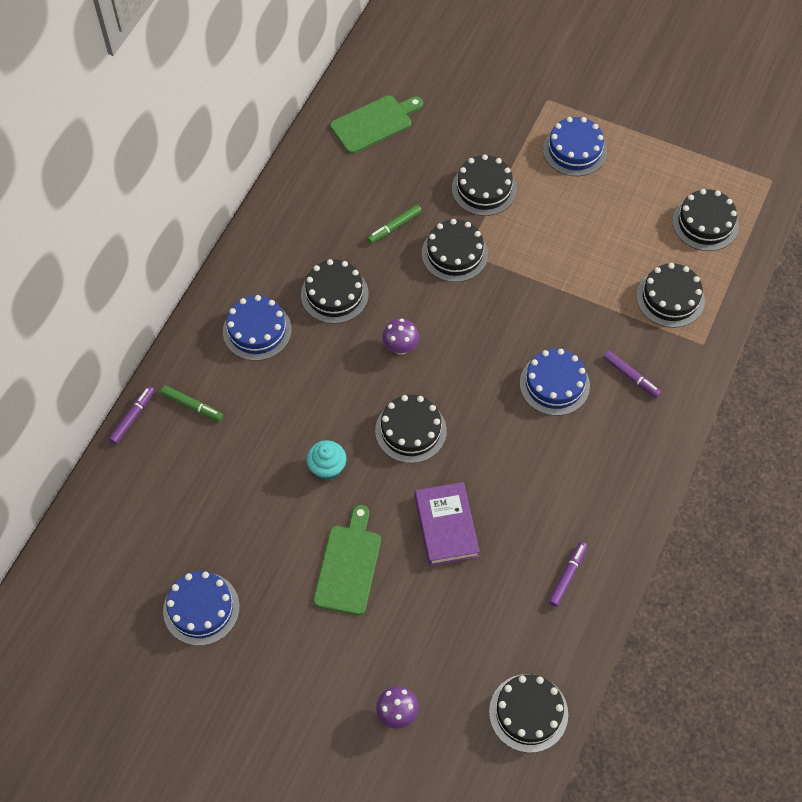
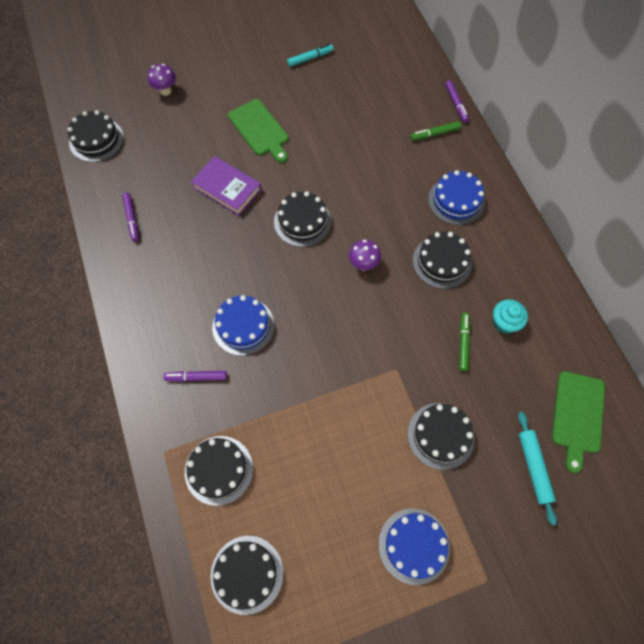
camera: 135 degrees right, 5 degrees up
(201, 608) = (310, 58): blue cake -> turquoise marker
(327, 468) = (325, 164): turquoise cupcake -> turquoise cupcake (504, 323)
(443, 123) = (533, 467): none -> turquoise rolling pin
(454, 253) = (402, 361): black cake -> none

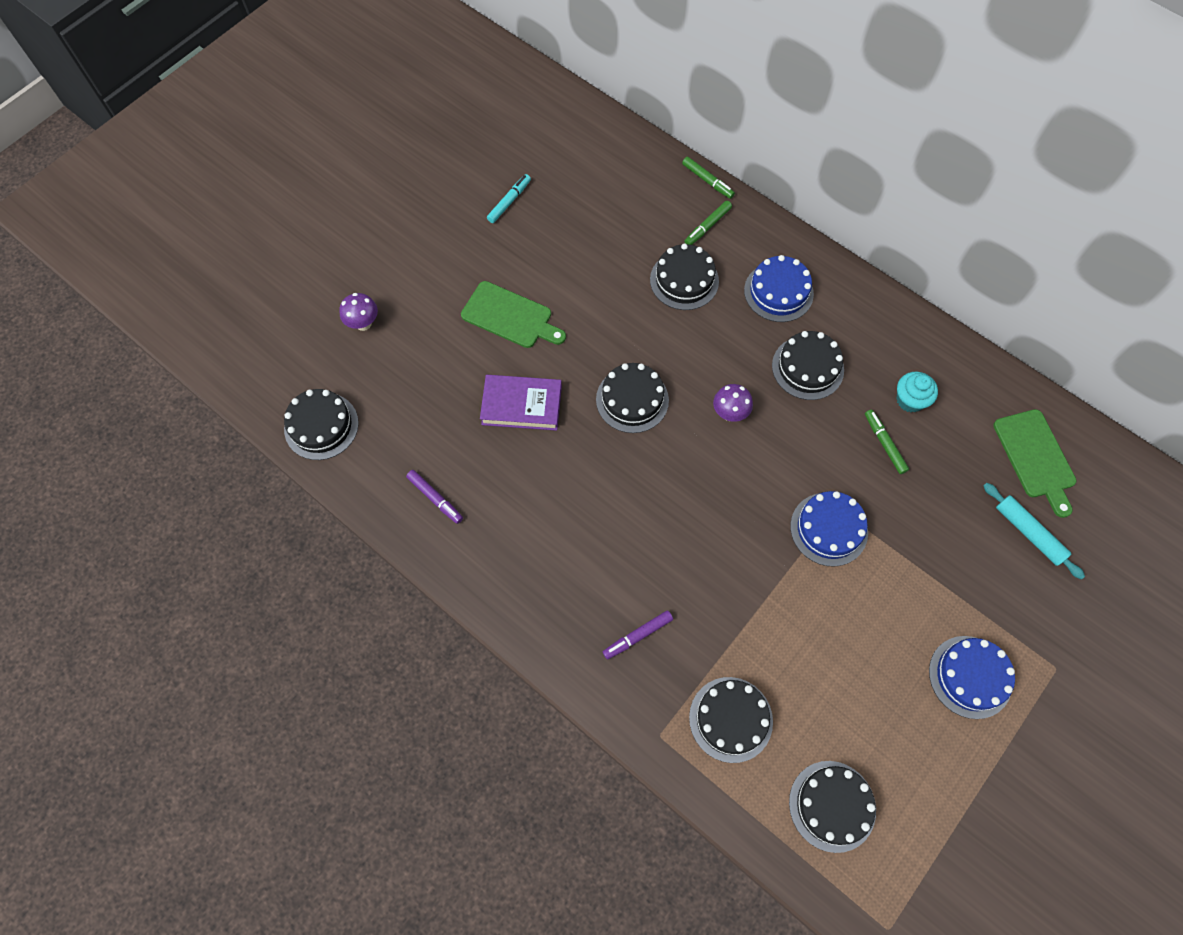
camera: 30 degrees left, 0 degrees up
(243, 326) = (649, 551): blue cake -> blue cake (829, 529)
(440, 435) = (924, 552): black cake -> black cake (684, 280)
(456, 104) = (707, 181): purple marker -> green marker

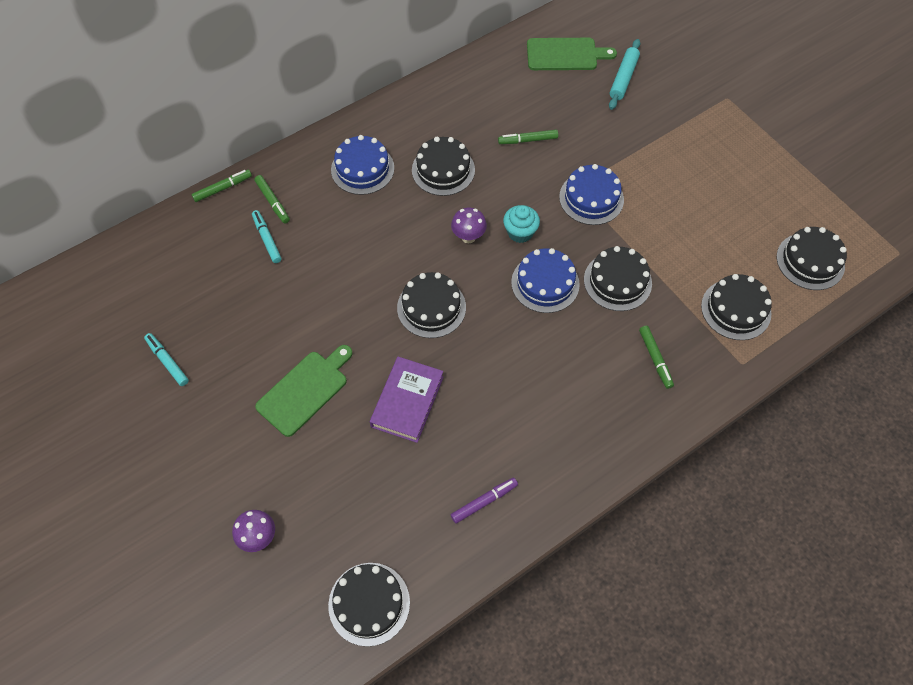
camera: 75 degrees left, 5 degrees down
(637, 636) = (655, 359): purple marker -> green marker
(662, 235) = (267, 239): none -> turquoise marker
(684, 280) = (322, 235): black cake -> black cake (617, 281)
(910, 400) = (494, 112): turquoise cupcake -> turquoise cupcake (520, 232)
(970, 677) = (725, 148): blue cake -> blue cake (545, 283)
(1028, 533) = (623, 78): turquoise rolling pin -> turquoise rolling pin turned 45 degrees counterclockwise

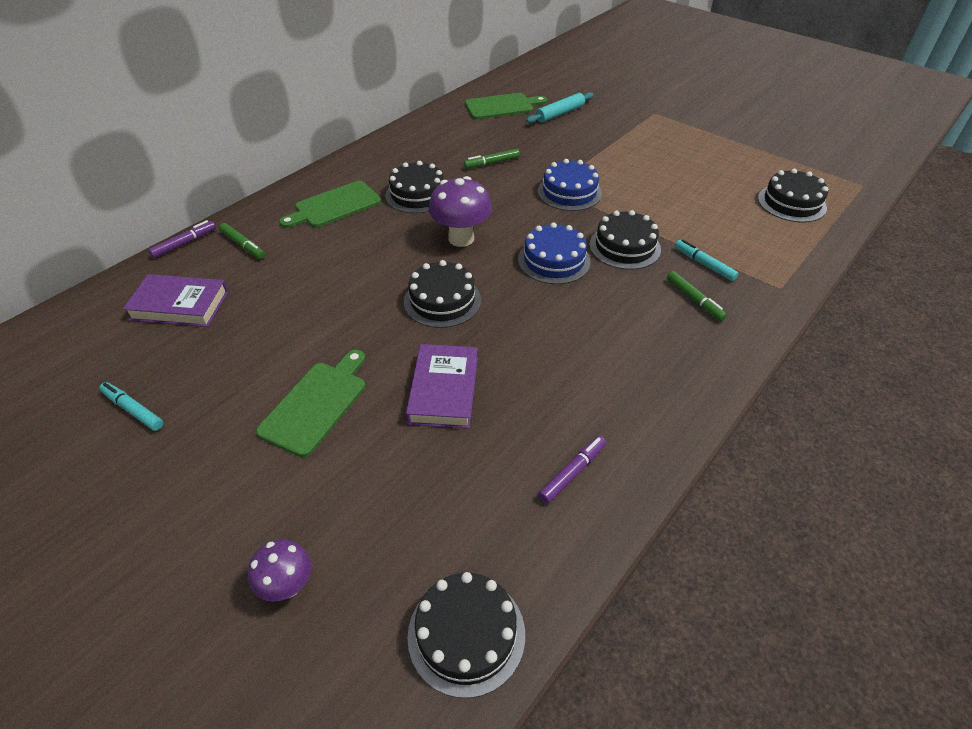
camera: 15 degrees left, 15 degrees down
(212, 261) = (180, 305): none -> purple book
(223, 188) = (184, 243): green marker -> purple marker
(267, 239) = (242, 276): turquoise marker -> turquoise marker (704, 264)
(362, 169) = (334, 206): blue cake -> green cutting board
(468, 237) = (461, 238): purple mushroom -> purple mushroom, size x1.65
(520, 232) = (512, 227): turquoise cupcake -> none
(623, 78) = (560, 113): turquoise rolling pin -> turquoise rolling pin turned 45 degrees clockwise
(736, 309) = (748, 248): black cake -> none

